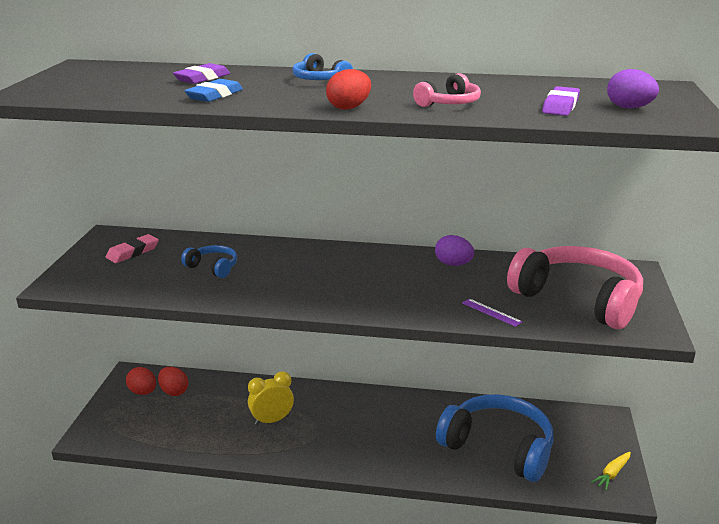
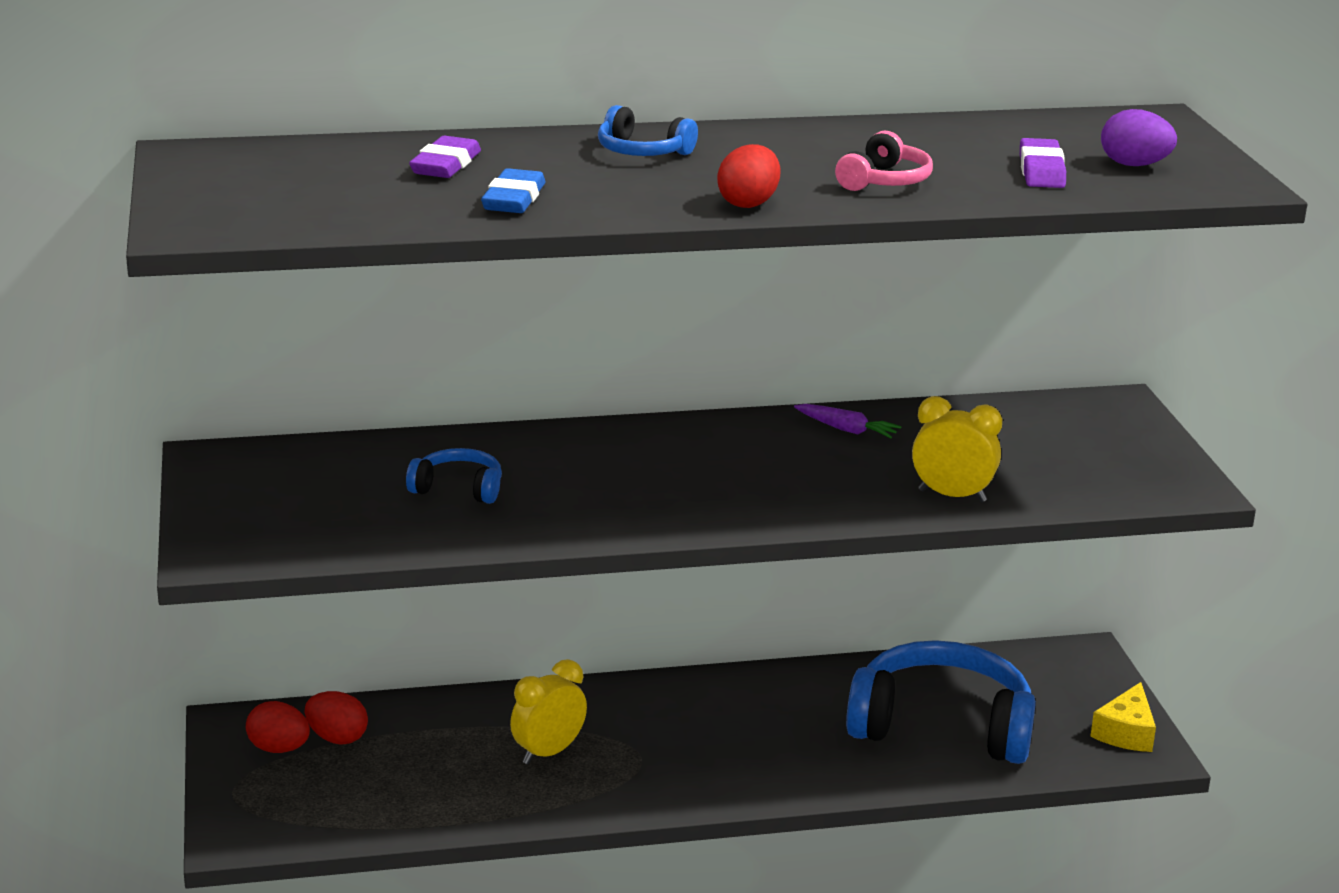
camera: 20 degrees left, 0 degrees up
(133, 252) = (289, 482): pink eraser -> none
(453, 264) = (846, 429): purple egg -> purple carrot
(491, 312) = (952, 496): purple ruler -> yellow clock
(578, 299) = (1064, 458): pink headphones -> none
(612, 474) = (1126, 732): yellow carrot -> yellow cheese

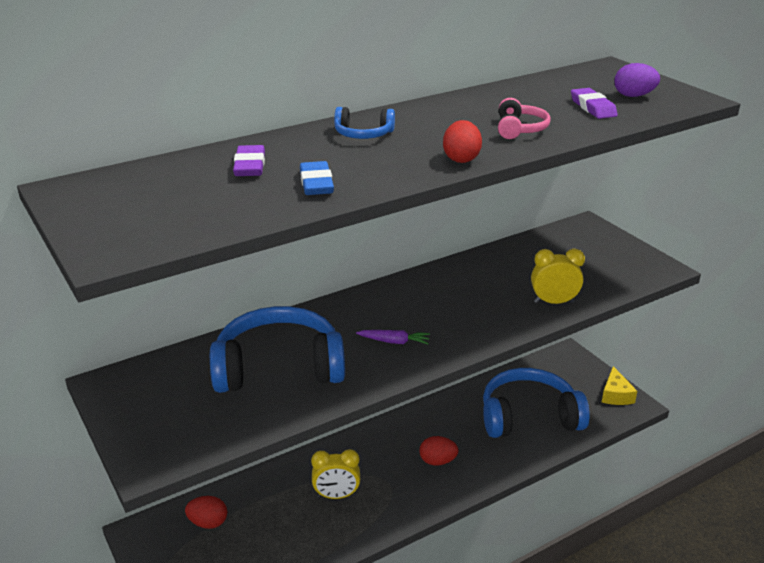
camera: 20 degrees left, 5 degrees up
(279, 749) = (176, 542): red egg -> red egg (437, 461)
(458, 488) = (279, 367): blue headphones -> blue headphones, size x2.21
(548, 753) = (336, 495): yellow clock -> yellow clock turned 120 degrees counterclockwise
(846, 429) = (468, 272): purple carrot -> purple carrot (394, 342)

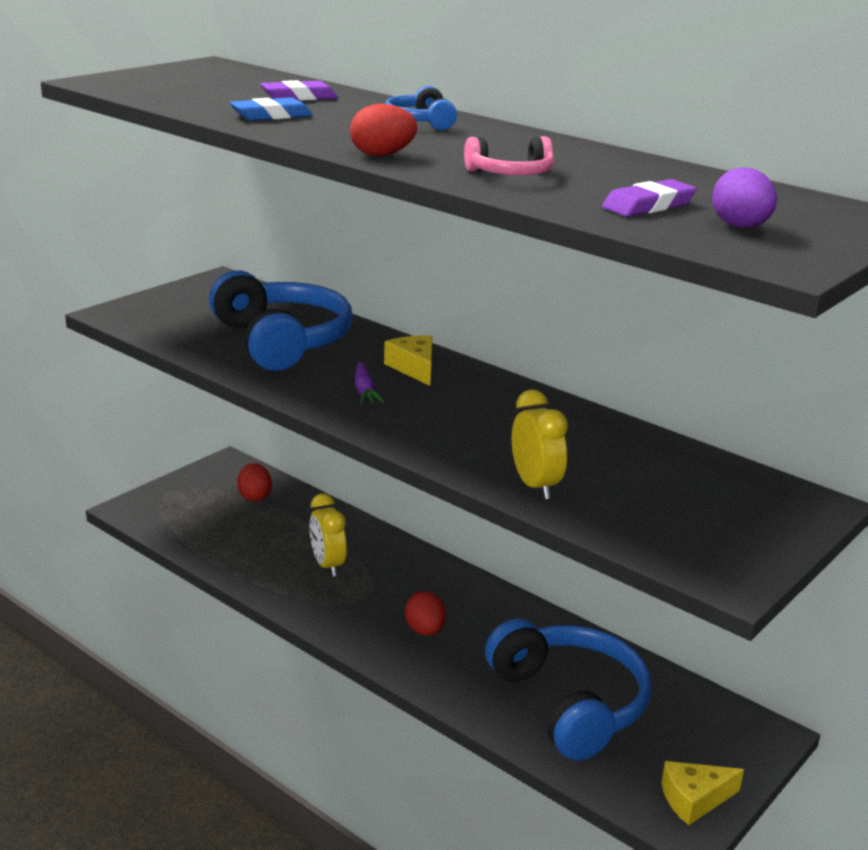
camera: 70 degrees right, 5 degrees down
(363, 313) = (414, 368): none -> yellow cheese

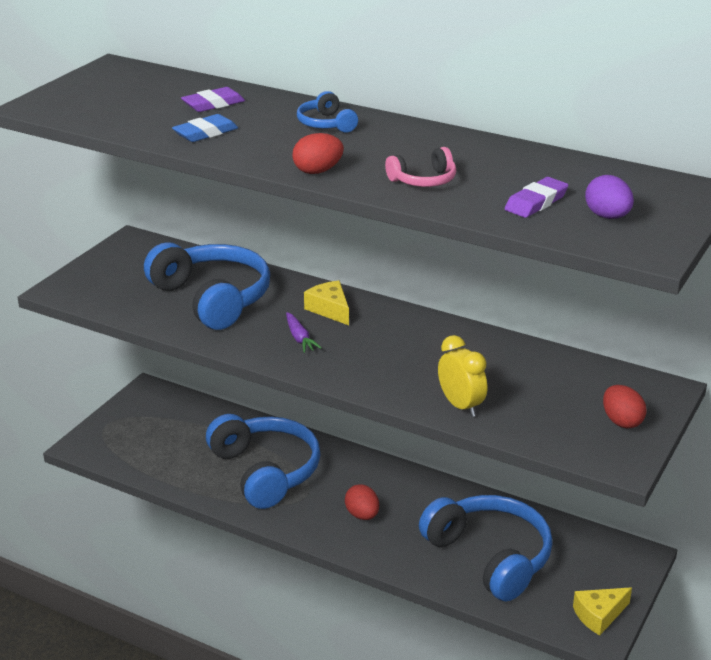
camera: 10 degrees left, 5 degrees up
(254, 496) = (182, 418): red egg -> red egg (621, 421)
(327, 565) = (266, 471): yellow clock -> blue headphones

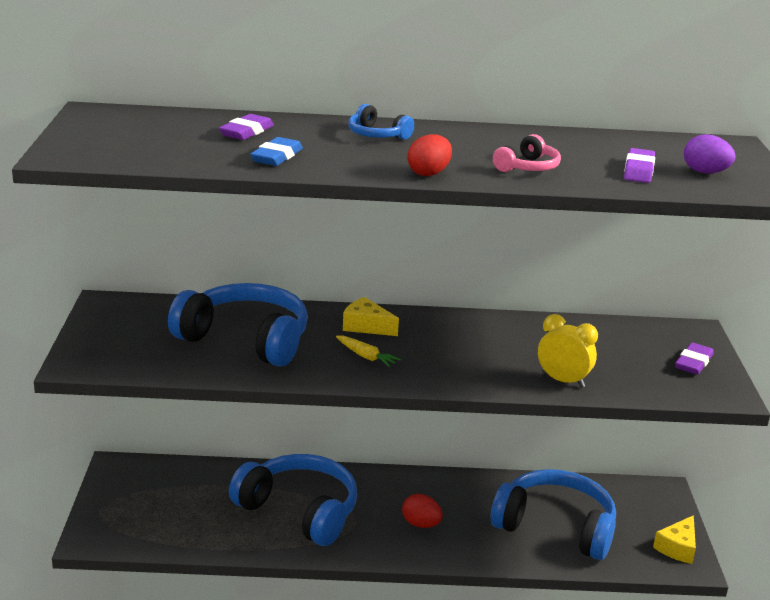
camera: 30 degrees left, 5 degrees down
(299, 338) = (366, 356): purple carrot -> yellow carrot
(621, 421) = (693, 362): red egg -> purple eraser

